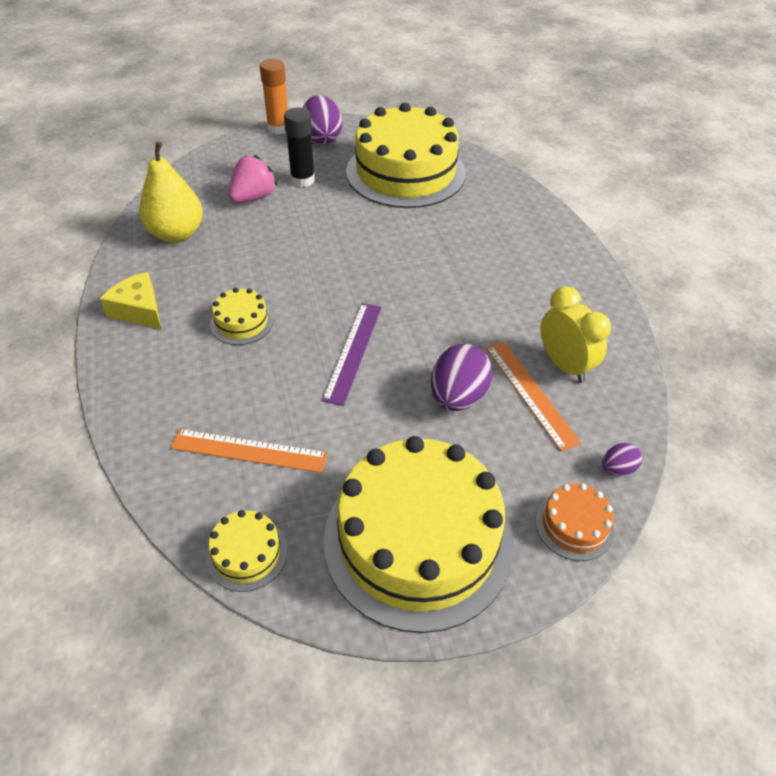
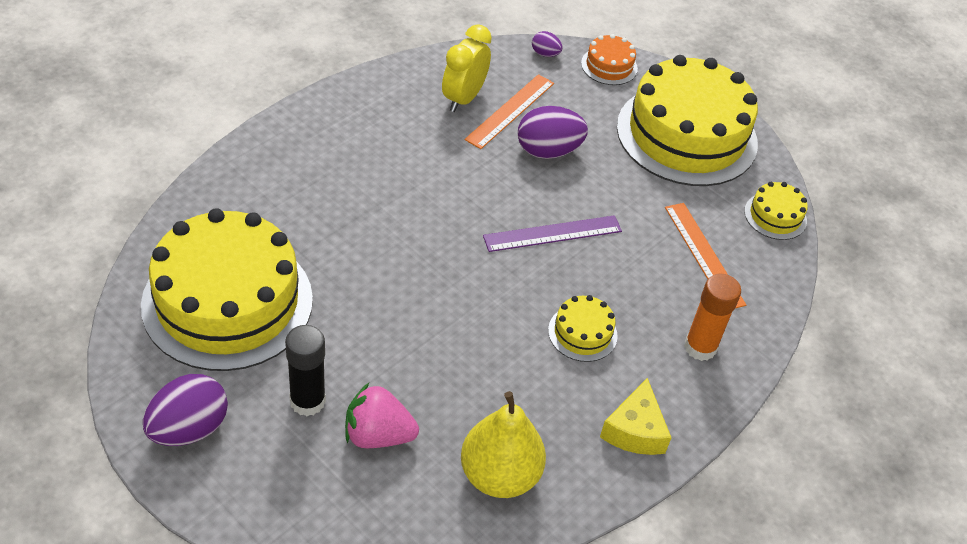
camera: 125 degrees left, 0 degrees up
(278, 128) = (190, 497): orange glue stick -> orange glue stick (700, 347)

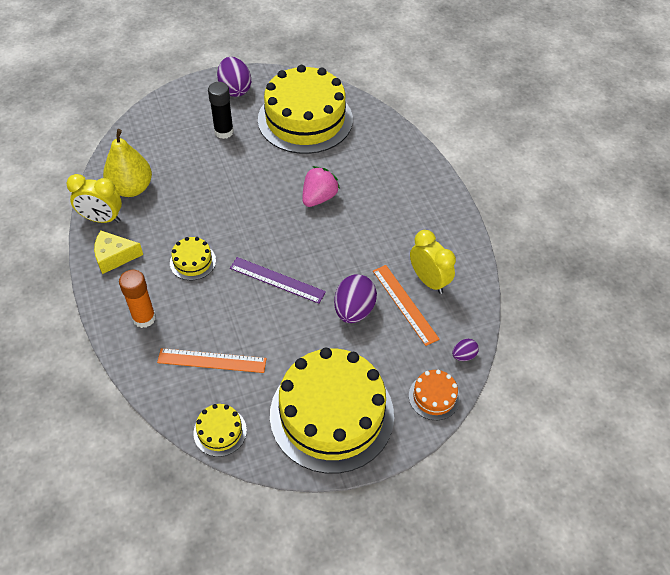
camera: 120 degrees right, 5 degrees up
(378, 435) = (186, 151): pink strawberry -> pink strawberry (319, 198)
(552, 233) = (277, 280): purple ruler -> purple ruler turned 75 degrees counterclockwise
(581, 484) = (102, 219): none -> yellow clock
(635, 430) = (114, 256): yellow cheese -> yellow cheese turned 45 degrees counterclockwise

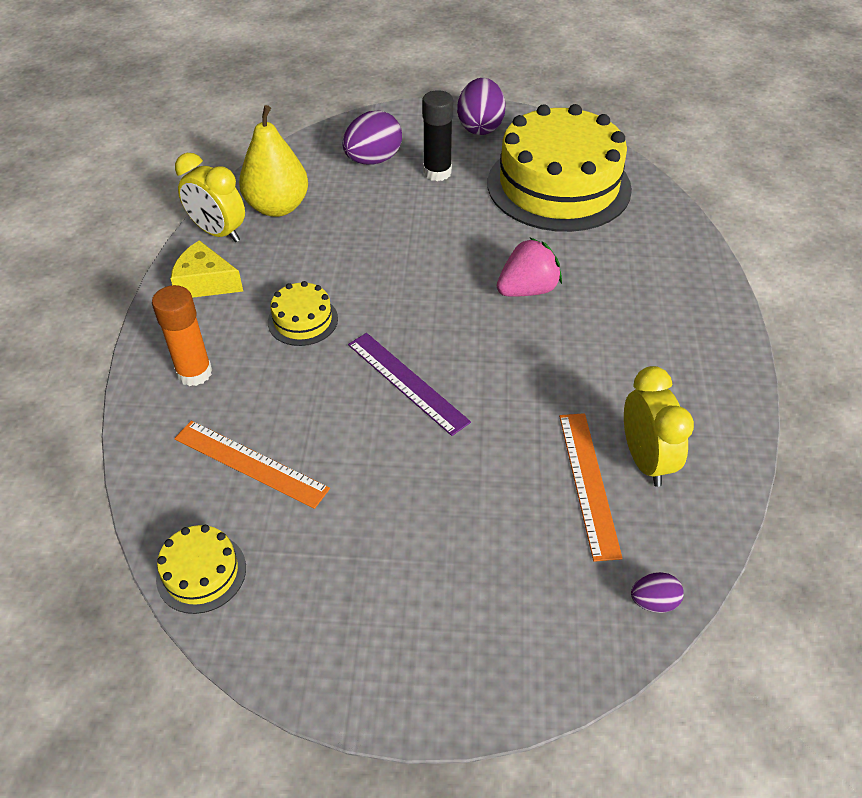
camera: 25 degrees right, 5 degrees down
(331, 414) = (384, 614): yellow cake -> none
(354, 310) = (501, 464): purple egg -> purple egg (373, 160)
(434, 397) = (569, 652): orange cake -> none

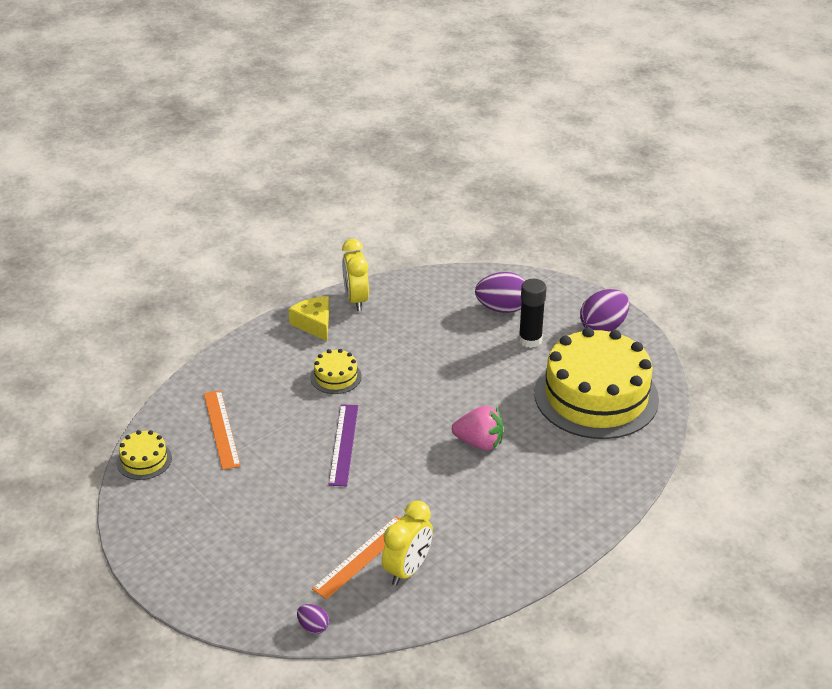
camera: 45 degrees right, 10 degrees down
(194, 373) = (251, 368): orange glue stick -> none
(277, 207) = (407, 304): yellow pear -> none

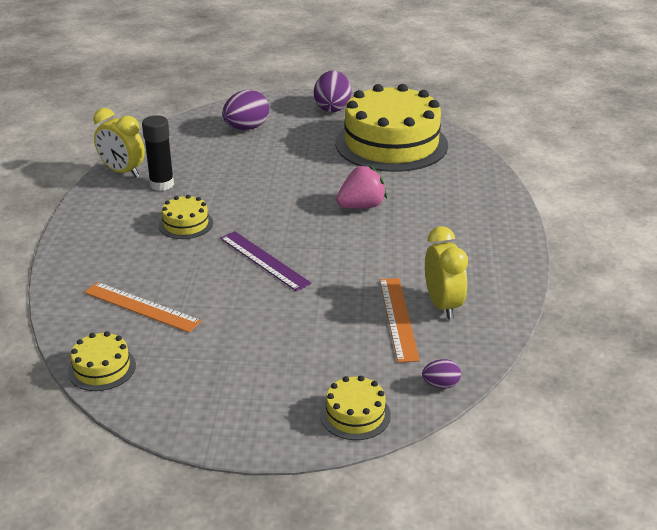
camera: 45 degrees left, 5 degrees down
(233, 605) = (355, 414): none -> yellow cake
(314, 324) = (111, 201): yellow cheese -> none
(530, 340) = (296, 136): black glue stick -> black glue stick (162, 184)

